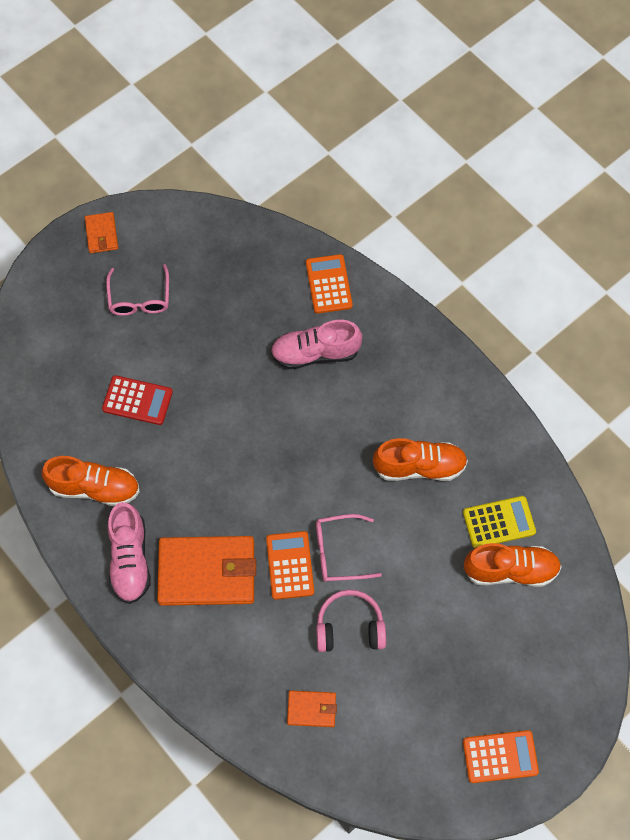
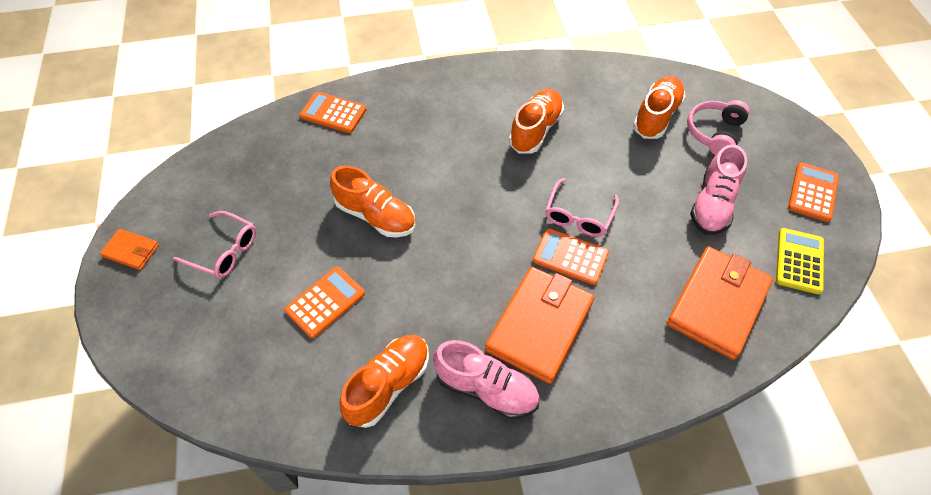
camera: 60 degrees left, 10 degrees down
(137, 400) = (325, 302): red calculator -> orange calculator
(239, 387) = (375, 216): none -> orange shoe
(311, 709) = (717, 304): orange wallet -> orange wallet, size x2.08
(315, 353) = (387, 149): pink shoe -> pink shoe (712, 204)
(350, 627) = (652, 240): pink headphones -> pink headphones (714, 133)
(499, 522) = (612, 105): yellow calculator -> yellow calculator (799, 261)

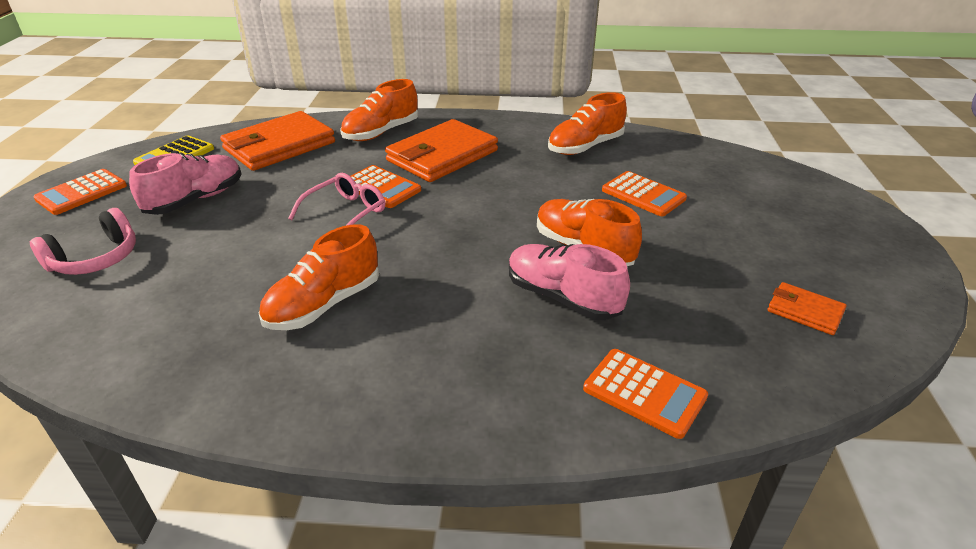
camera: 165 degrees left, 20 degrees down
(131, 251) = (895, 264): orange wallet -> orange wallet (804, 311)
(224, 251) = (771, 246): pink glasses -> none
(325, 302) = (643, 194): orange calculator -> orange calculator turned 105 degrees counterclockwise
(486, 388) = (505, 136): pink shoe -> pink shoe (562, 297)
(656, 116) = (140, 290): orange shoe -> orange shoe (381, 132)

